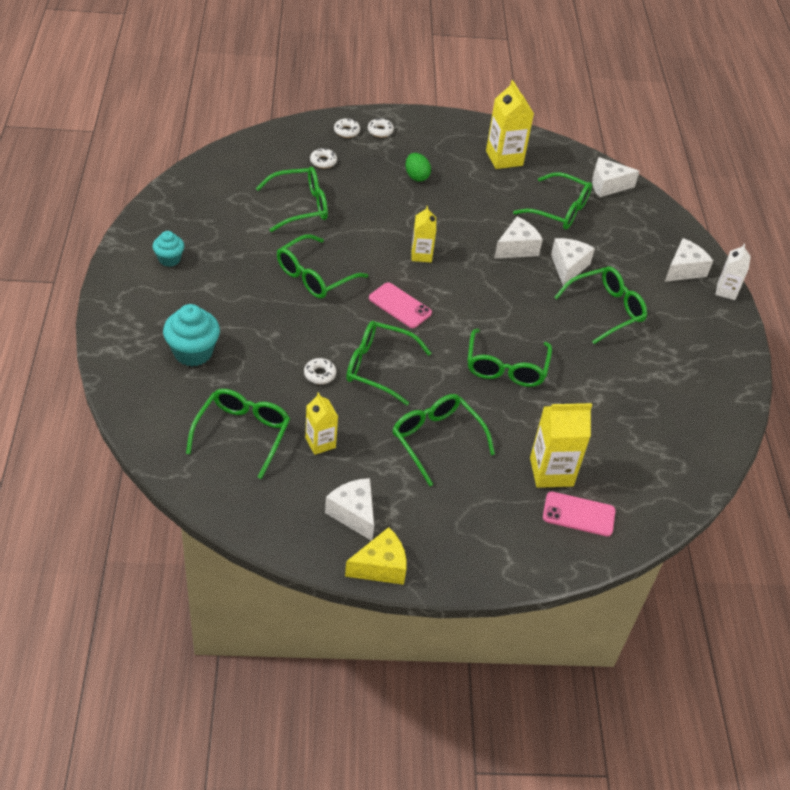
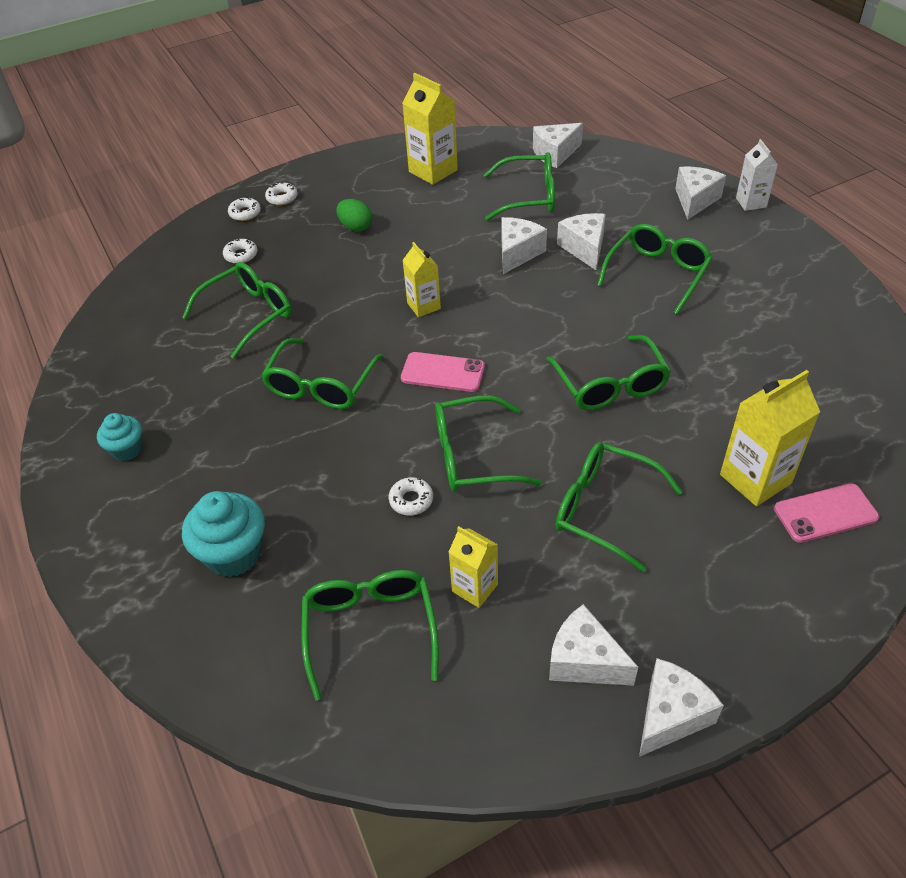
camera: 20 degrees left, 0 degrees up
(380, 567) = (671, 715): yellow cheese -> white cheese

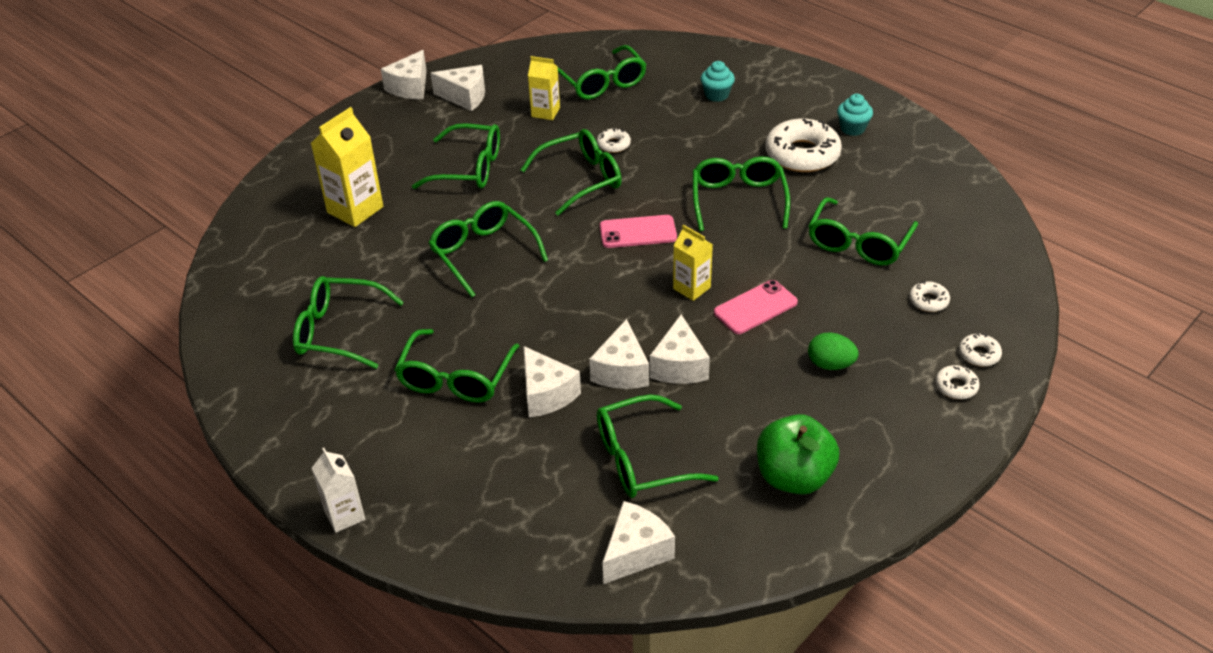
camera: 160 degrees right, 5 degrees down
(211, 427) = (802, 154): none -> white donut
(234, 554) = (716, 95): turquoise cupcake -> turquoise cupcake, size x0.60
(433, 171) = (794, 477): yellow carton -> green apple
(695, 200) = (420, 502): white cheese -> white cheese (679, 366)
(766, 334) = (338, 331): none -> green glasses
(825, 513) = (303, 199): pink phone -> pink phone (755, 307)

